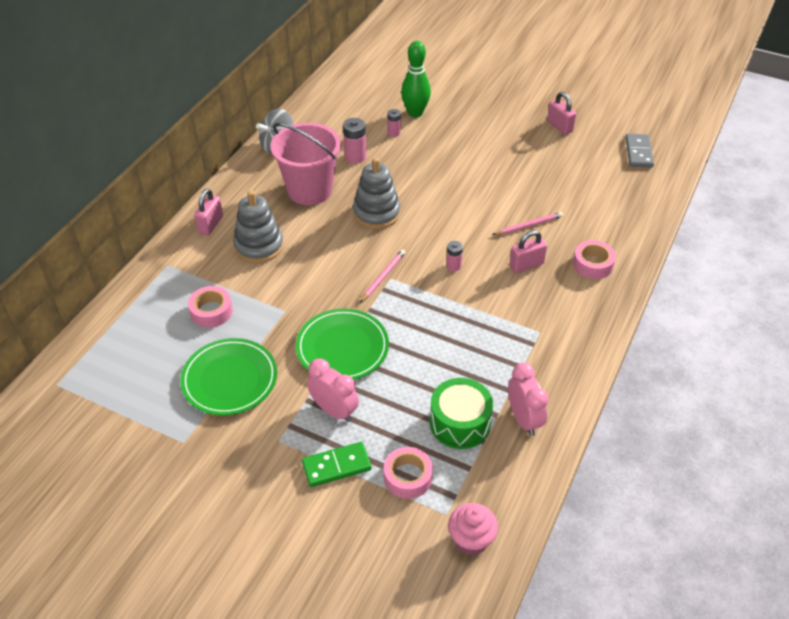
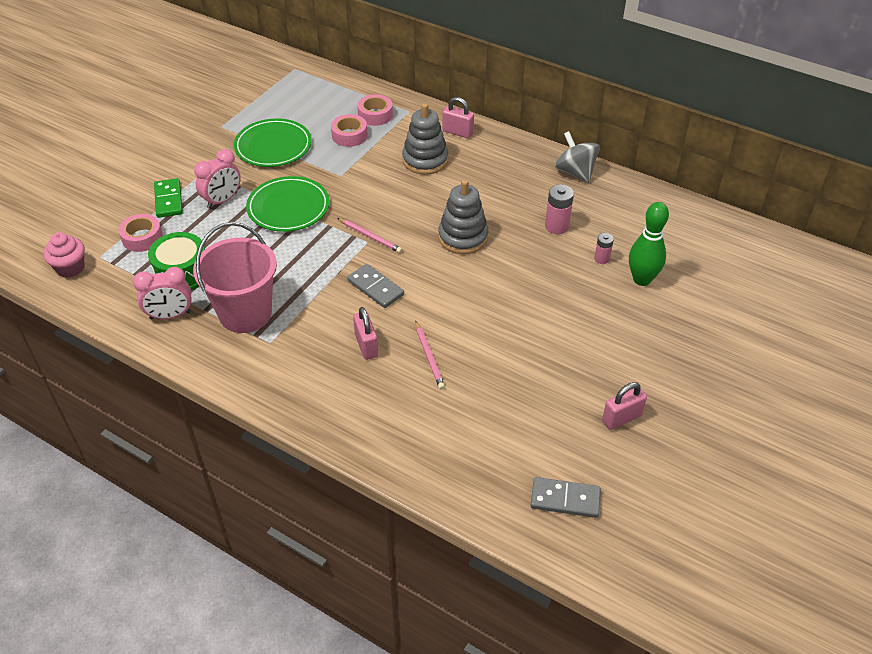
camera: 95 degrees right, 0 degrees up
(309, 190) = (503, 192): pink bucket -> pink bucket (245, 313)
(453, 266) = (375, 288): pink battery -> grey domino
(592, 264) = (357, 404): pink tape -> pink tape (375, 115)

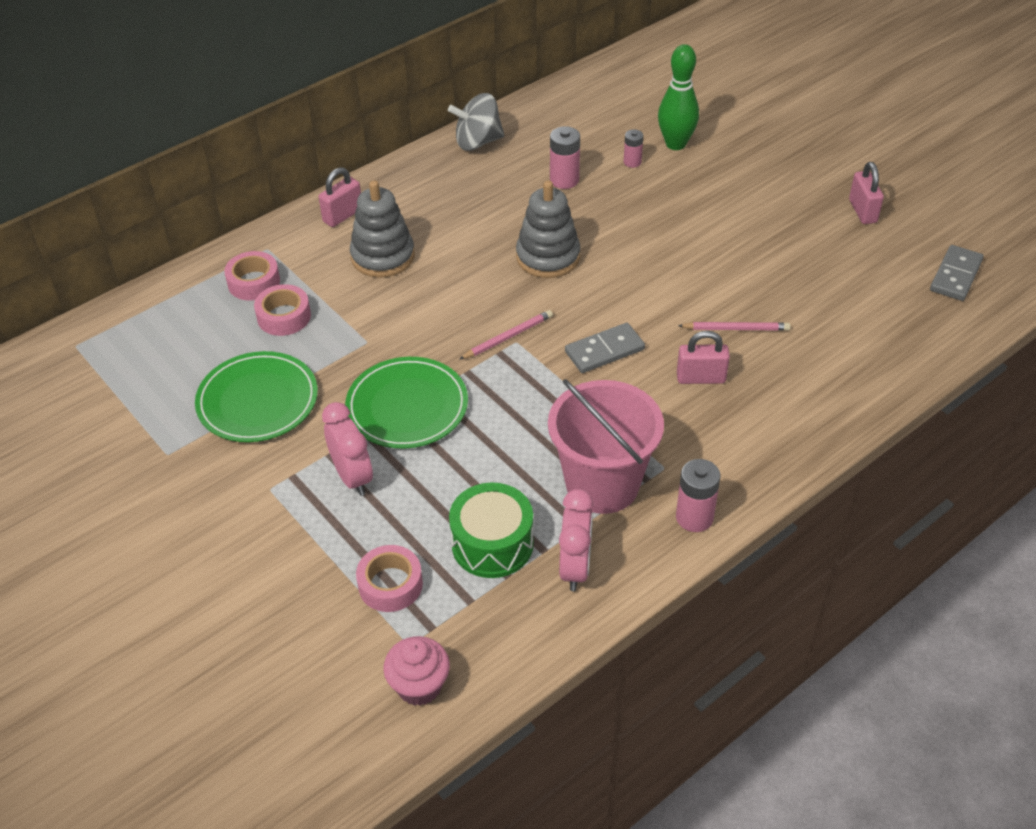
camera: 70 degrees left, 0 degrees up
(169, 200) = (316, 541): green domino -> none
(227, 367) = (694, 517): none -> pink battery

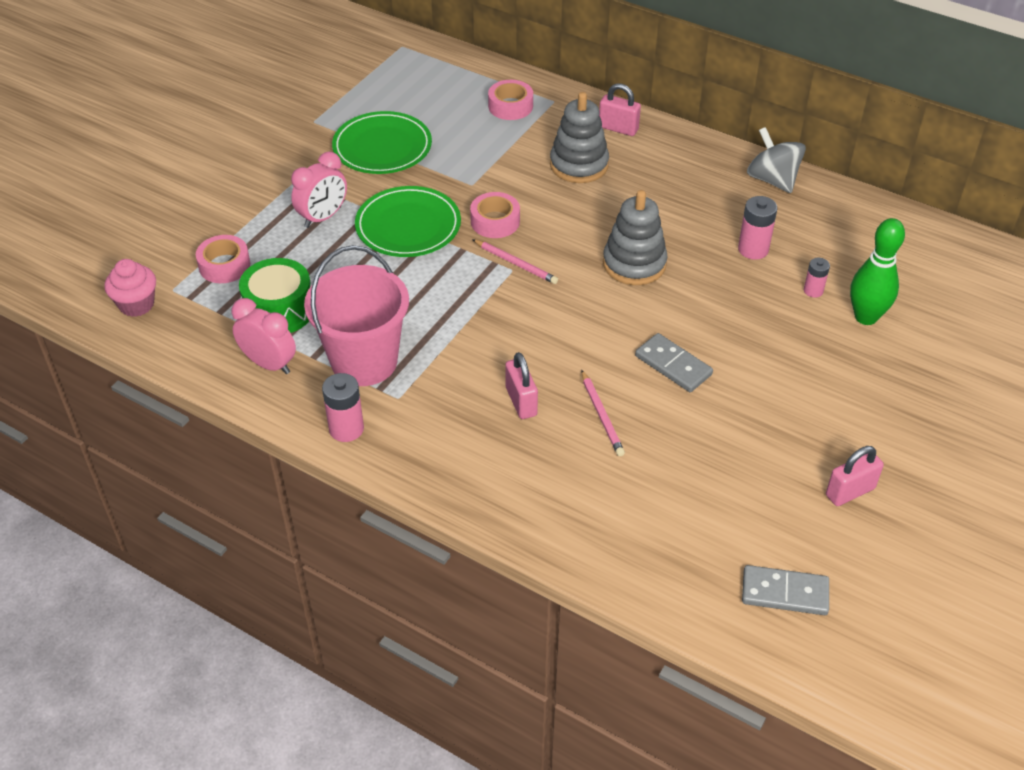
camera: 70 degrees right, 0 degrees up
(284, 316) = (479, 133): pink tape -> pink tape (495, 221)
(575, 567) = (269, 364): pink clock -> pink clock turned 135 degrees counterclockwise
(604, 350) = (527, 328): grey domino -> grey domino (673, 365)

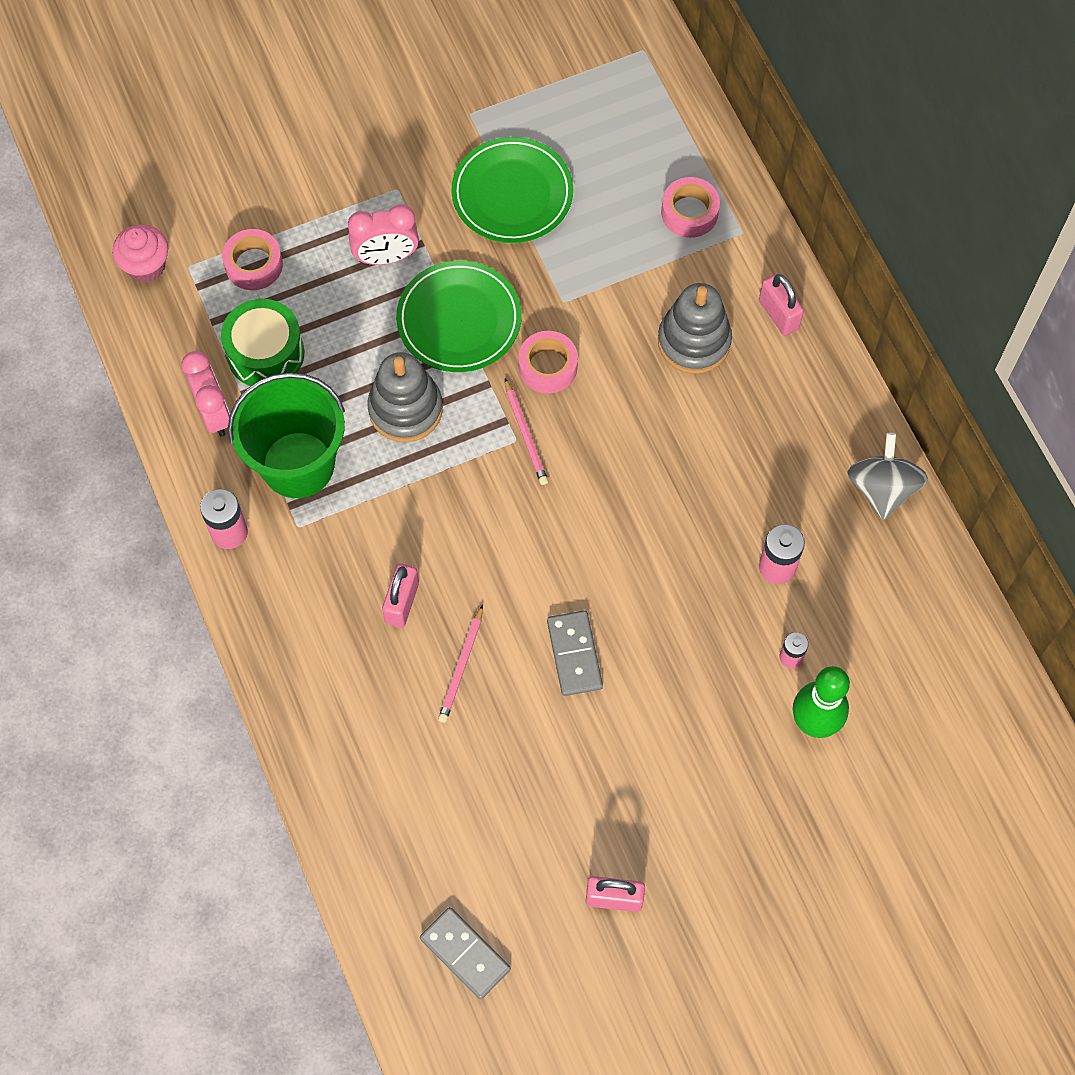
camera: 35 degrees right, 20 degrees up
(364, 361) = (298, 465): pink bucket -> green bucket
(634, 264) = (641, 508): grey stacking toy -> grey stacking toy (405, 409)

